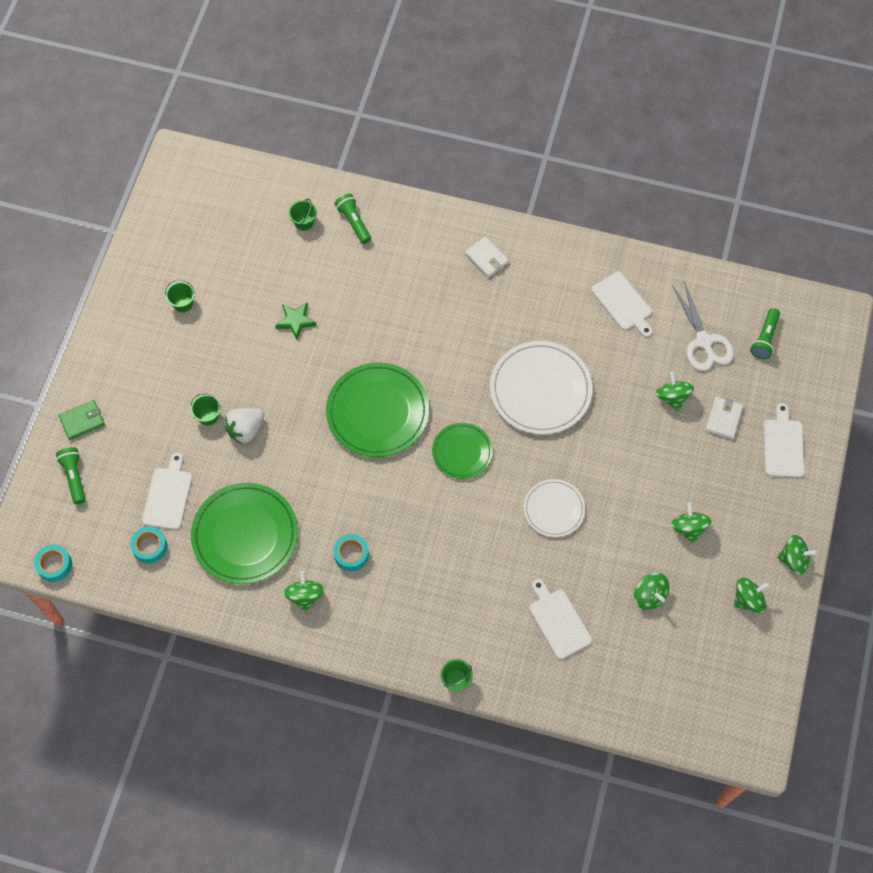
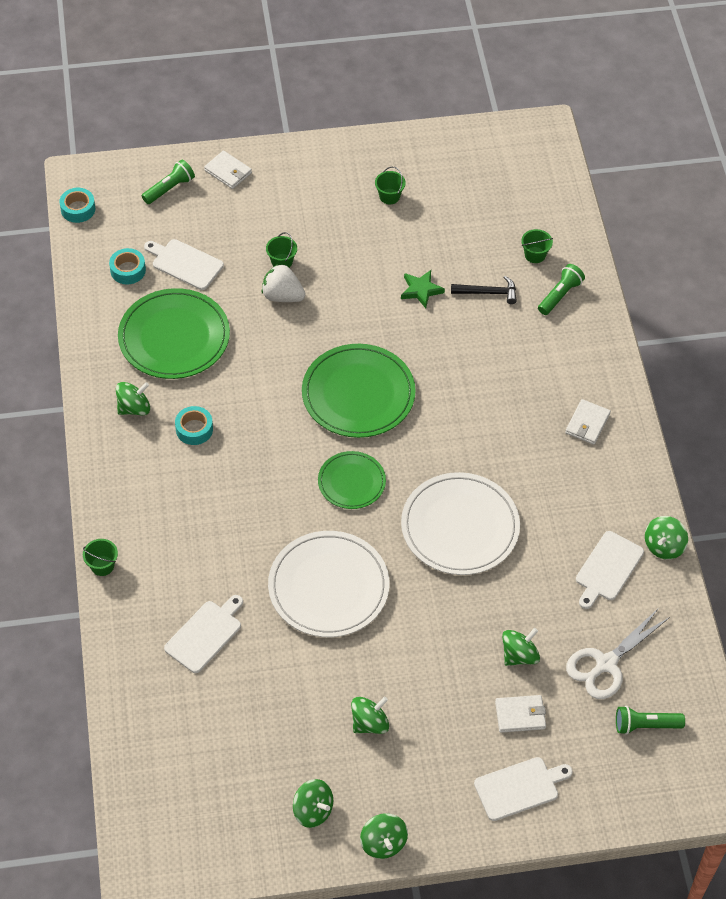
camera: 65 degrees right, 10 degrees down
(82, 421) = (228, 172): green wallet -> white wallet
(168, 496) = (185, 263): white cutting board -> white cutting board turned 135 degrees counterclockwise
(324, 273) = (488, 292): none -> black hammer
(554, 509) = (328, 587): white plate -> white plate, size x1.72
(649, 595) = (272, 710): green spinning top -> green spinning top (663, 546)

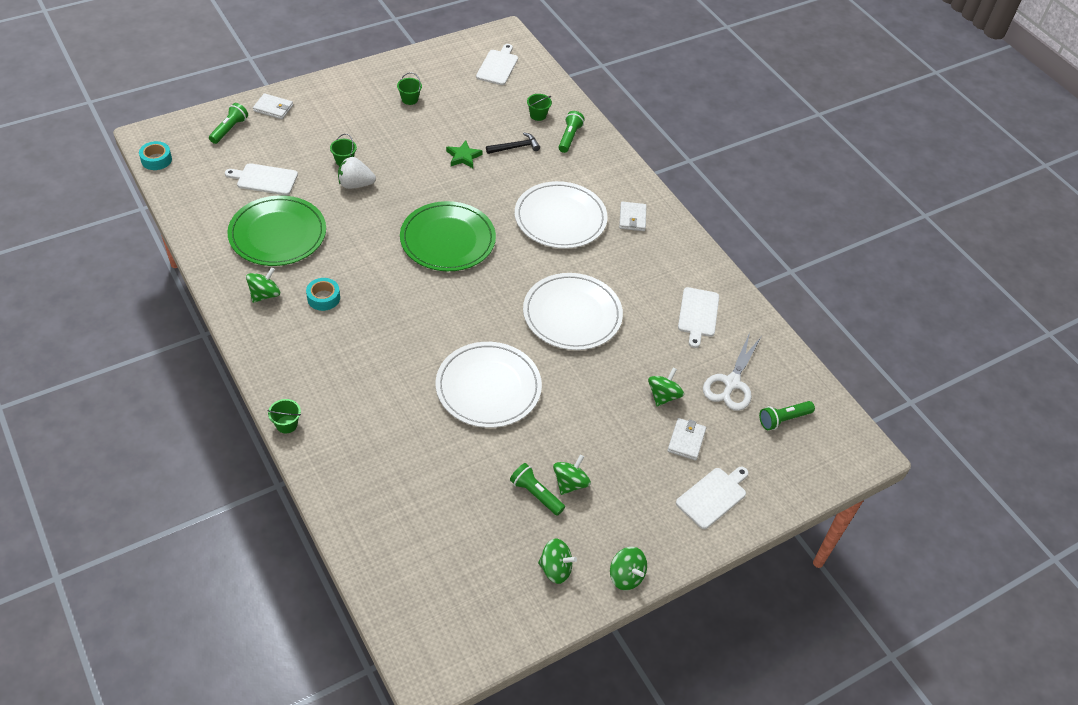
camera: 25 degrees left, 5 degrees down
(128, 270) = (218, 194): turquoise tape -> none
(205, 634) = (400, 454): white cutting board -> white cutting board (498, 66)
(327, 723) = (535, 494): none -> green flashlight
(351, 482) = (471, 304): green plate -> none
(500, 401) = (560, 218): none -> white plate
(520, 715) = (686, 440): white wallet -> white wallet turned 45 degrees counterclockwise
(663, 546) = (730, 288): green spinning top -> none

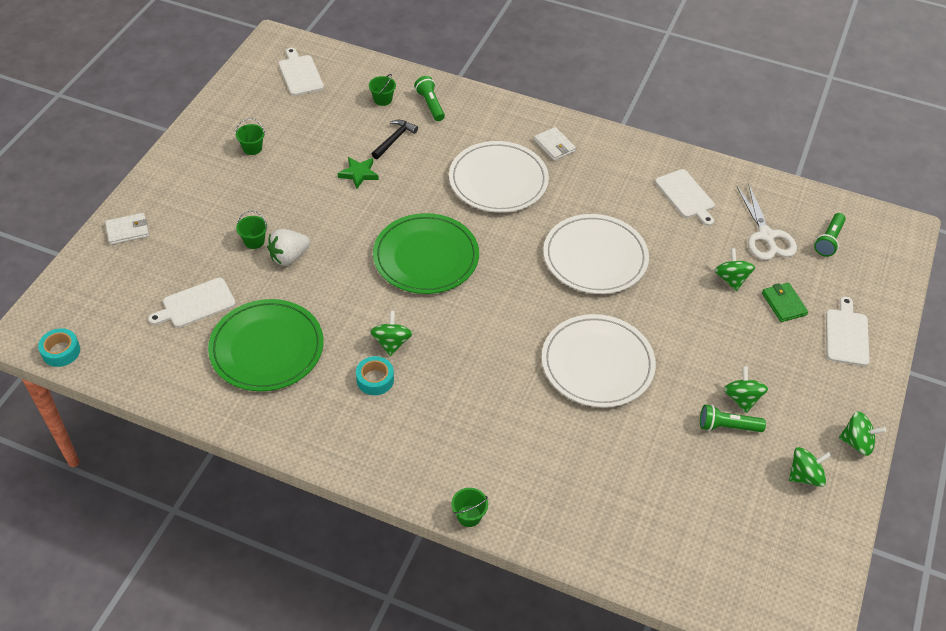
camera: 35 degrees left, 0 degrees up
(229, 129) = (105, 277): green flashlight -> none
(265, 294) = (317, 412): green spinning top -> green spinning top (391, 343)
(686, 440) = (783, 304): white wallet -> green wallet

